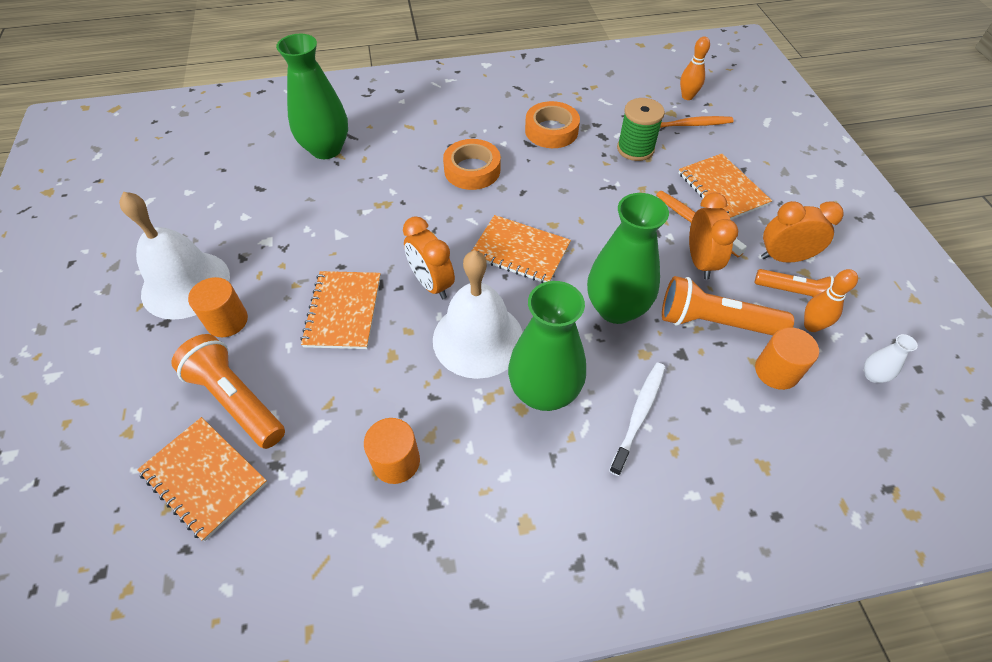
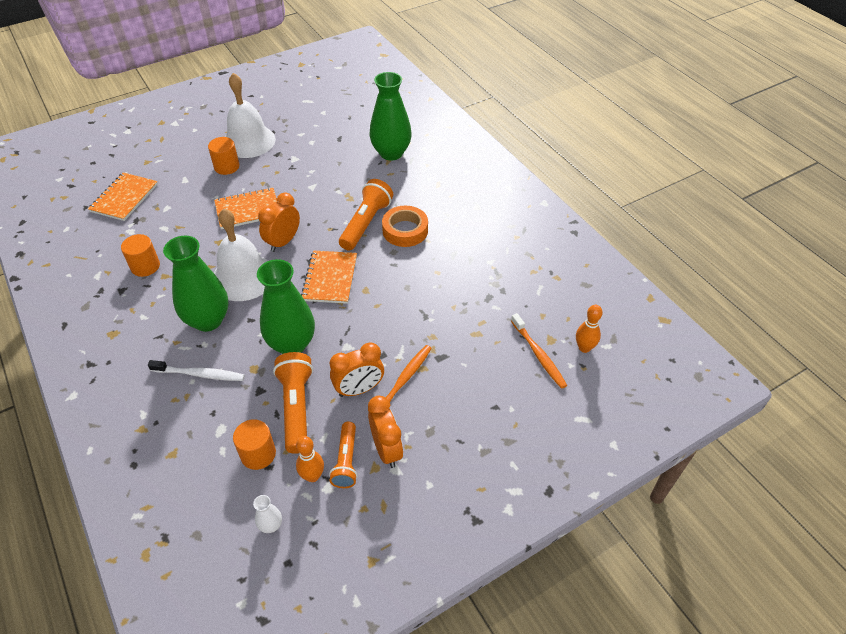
camera: 70 degrees right, 5 degrees down
(236, 400) = (174, 191): orange flashlight -> orange flashlight (366, 223)
(551, 131) = (477, 263): orange tape -> none
(635, 149) = (482, 322): green spool -> none
(722, 189) = (458, 393): orange notebook -> none

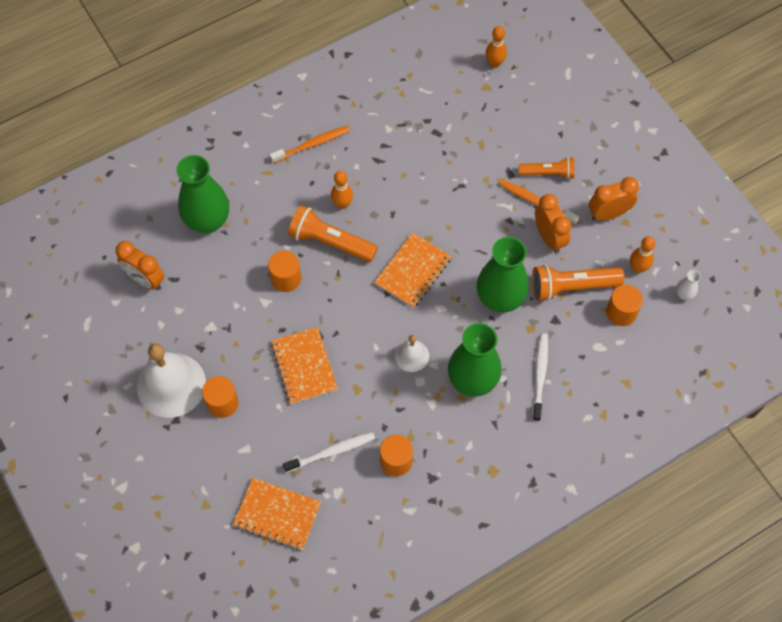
camera: 90 degrees left, 15 degrees up
(166, 227) = (331, 452): none -> white toothbrush
(243, 277) = (411, 355): white bell -> white bell, size x0.51
(283, 242) = (358, 322): orange clock -> orange clock (145, 279)
(330, 278) = (412, 271): orange notebook -> orange notebook turned 60 degrees counterclockwise
(332, 197) = (286, 278): none -> orange cylinder
(346, 461) = (622, 244): orange flashlight -> orange flashlight (548, 173)
(405, 230) = (342, 204): orange tape -> orange bowling pin
(538, 354) = (503, 98): orange toothbrush -> orange toothbrush (312, 144)

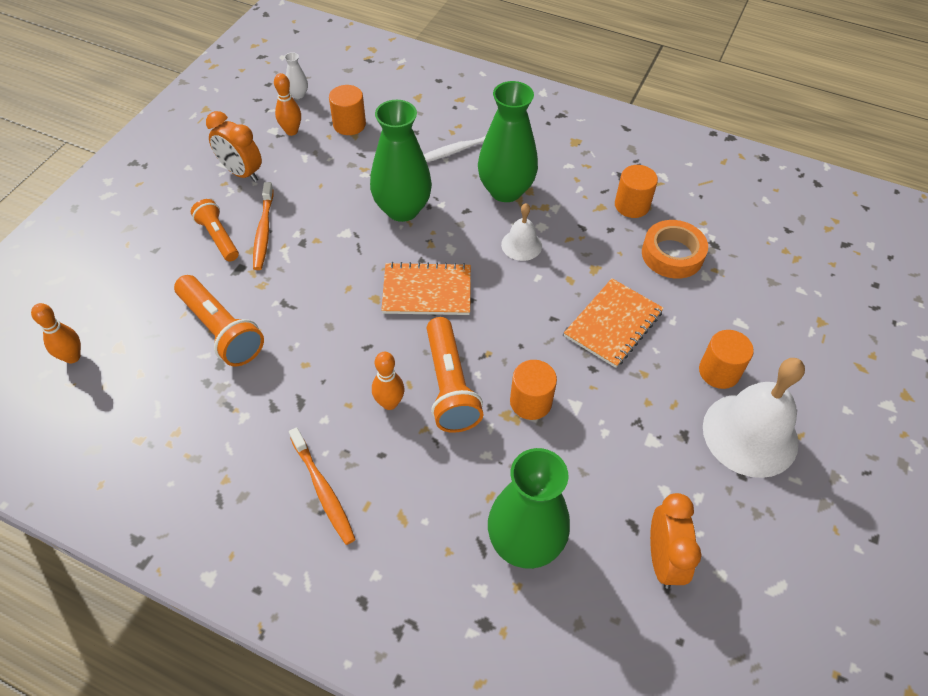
camera: 125 degrees left, 10 degrees down
(277, 514) = (766, 261): orange notebook -> none
(312, 144) = (323, 490): orange toothbrush -> orange toothbrush turned 150 degrees counterclockwise
(331, 452) = (672, 254): white toothbrush -> orange tape
(549, 238) = (302, 203): orange clock -> none
(571, 287) = (348, 166): orange flashlight -> orange flashlight (221, 330)

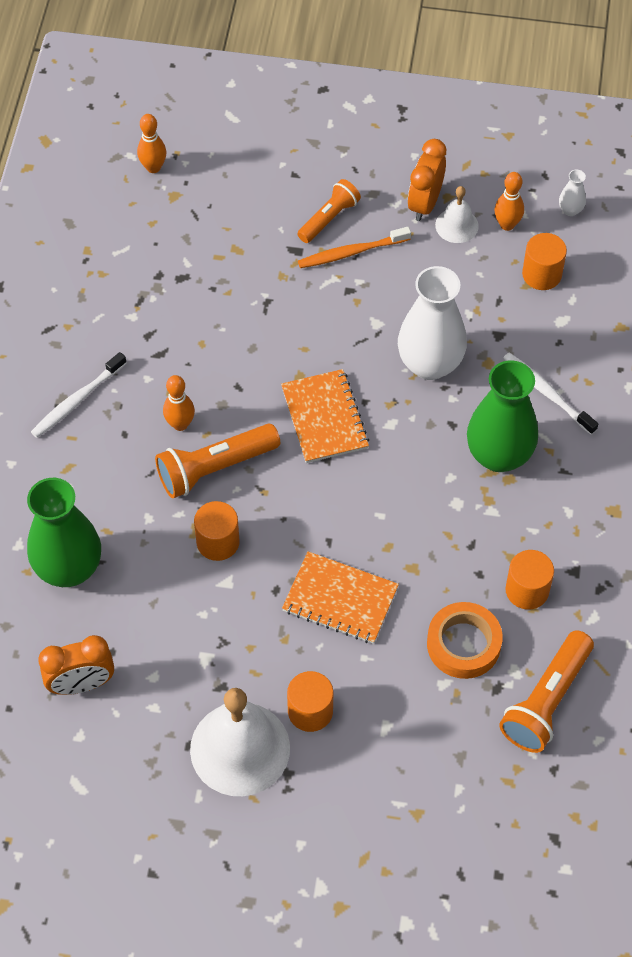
camera: 75 degrees right, 5 degrees up
(221, 330) = (218, 264): orange flashlight -> orange flashlight (546, 701)
(323, 490) = (77, 400): orange toothbrush -> white toothbrush
(402, 209) = (430, 364): green vase -> white vase
(521, 245) = (421, 489): white bell -> white bell (456, 225)

